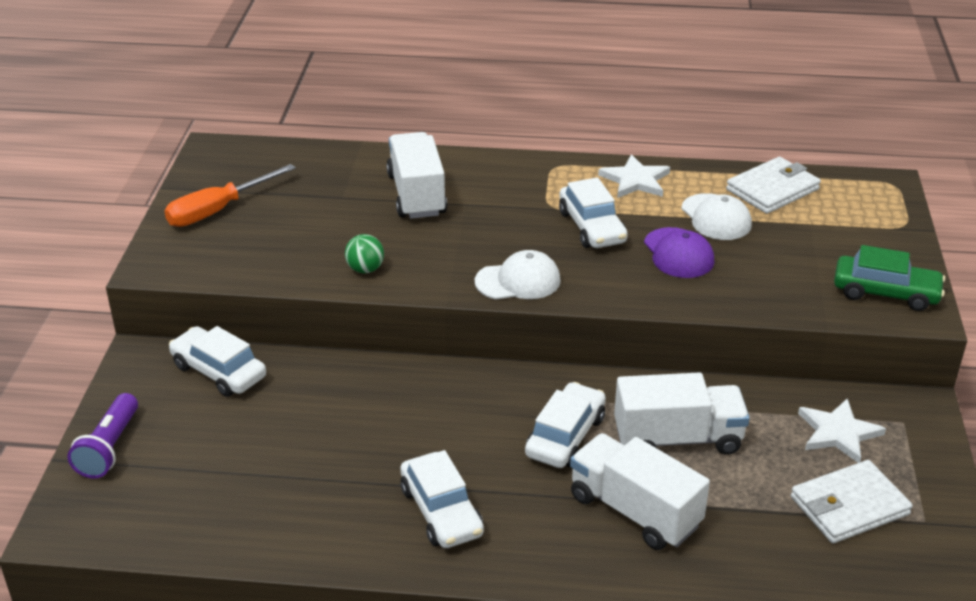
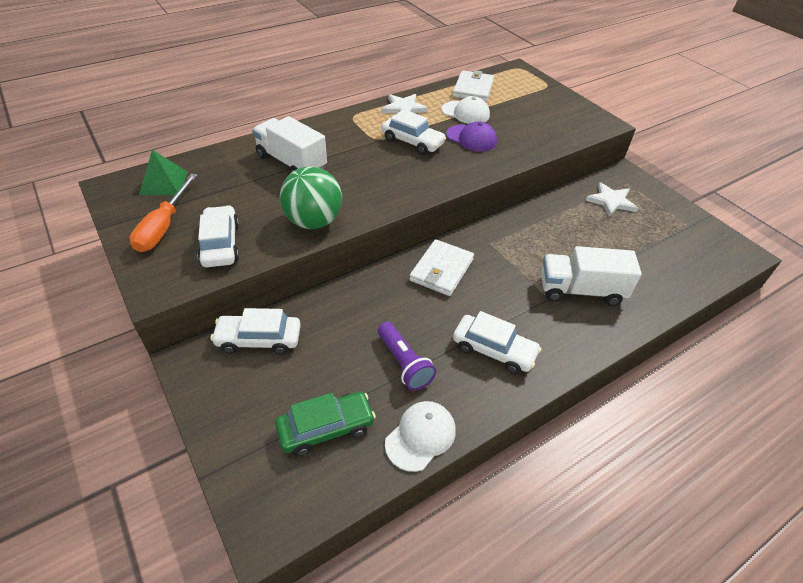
camera: 40 degrees left, 10 degrees up
(109, 448) = (237, 441): purple flashlight -> purple flashlight (404, 363)
(264, 165) = (164, 183): none -> green pyramid
(365, 269) = (313, 221): green ball -> green ball, size x2.05
(518, 281) = (411, 188): white cap -> white cap (420, 436)
(565, 436) = (503, 268): white car -> white car (221, 244)
(677, 439) = (553, 240): white truck -> none
(849, 506) = (656, 234): white wallet -> white wallet (441, 270)
(885, 292) = (580, 120): green car -> green car (326, 428)

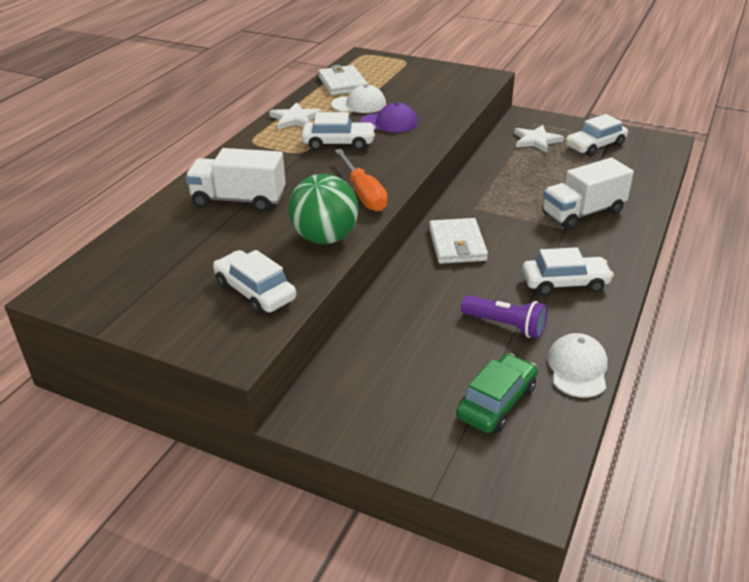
camera: 30 degrees left, 10 degrees down
(163, 227) = (172, 303): orange screwdriver -> orange screwdriver (363, 193)
(164, 183) = (118, 267): green pyramid -> none
(259, 339) = (355, 369): white car -> white car (595, 146)

